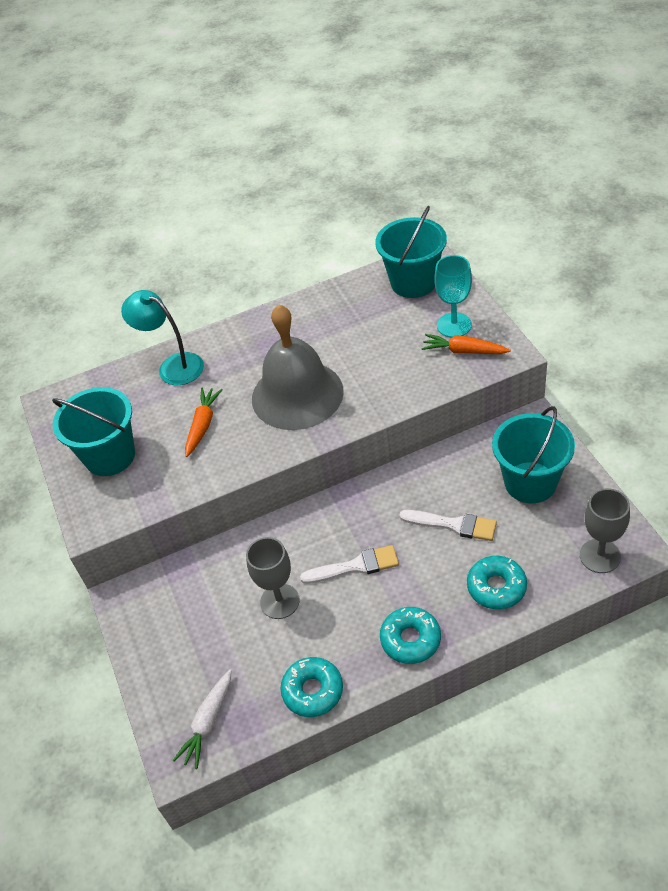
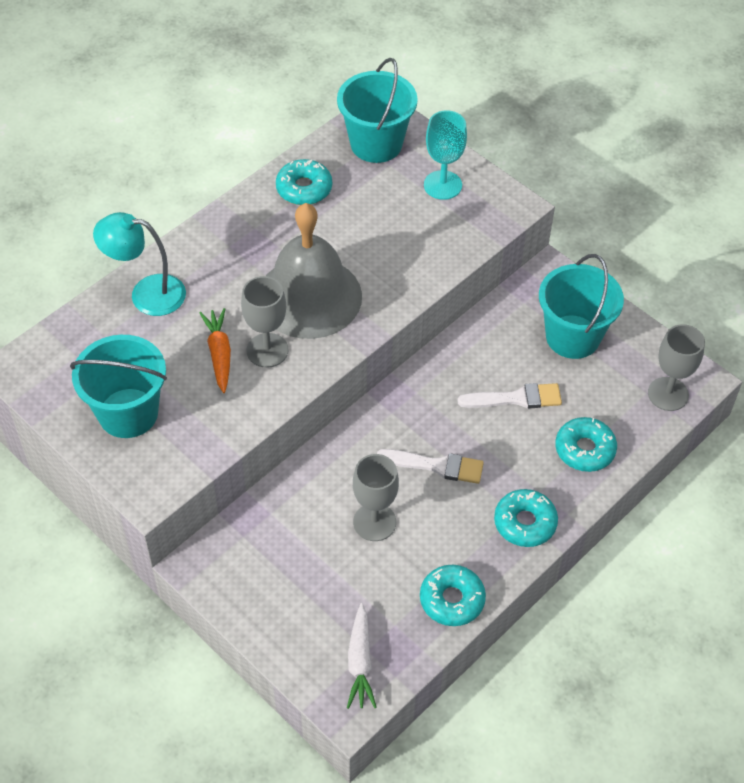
camera: 30 degrees left, 5 degrees up
(241, 431) = (267, 350): none -> grey goblet
(336, 307) = (304, 188): none -> turquoise donut
(355, 566) = (436, 466): white brush -> white brush turned 45 degrees clockwise
(464, 351) = (466, 212): orange carrot -> none

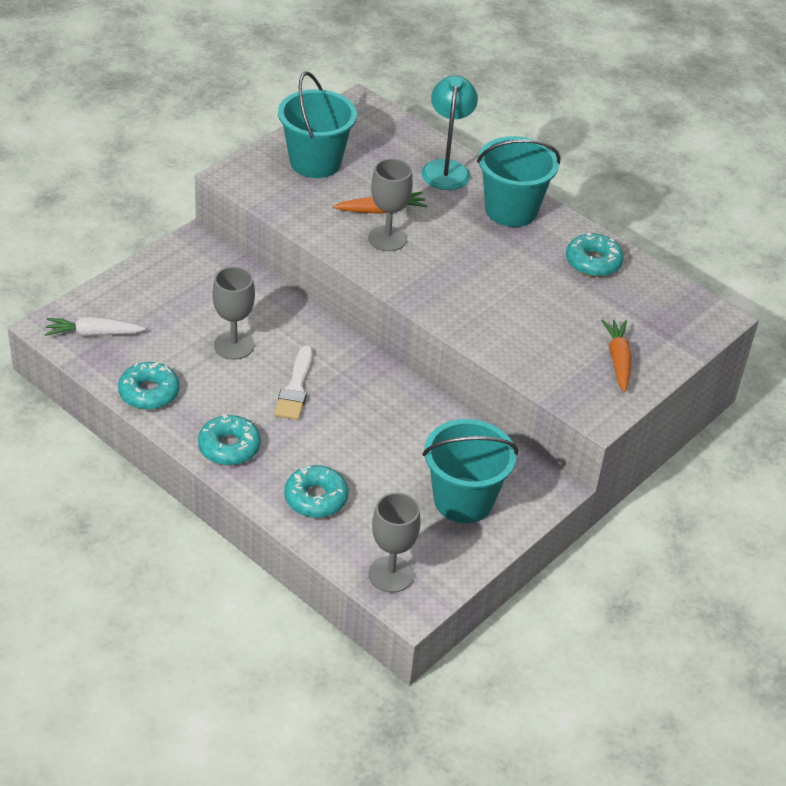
camera: 85 degrees right, 10 degrees down
(309, 296) = (453, 264): grey bell -> none
(376, 144) = (667, 313): turquoise bucket -> turquoise bucket (511, 210)
(442, 185) = (618, 360): turquoise goblet -> orange carrot
(516, 398) = (378, 449): white brush -> none

